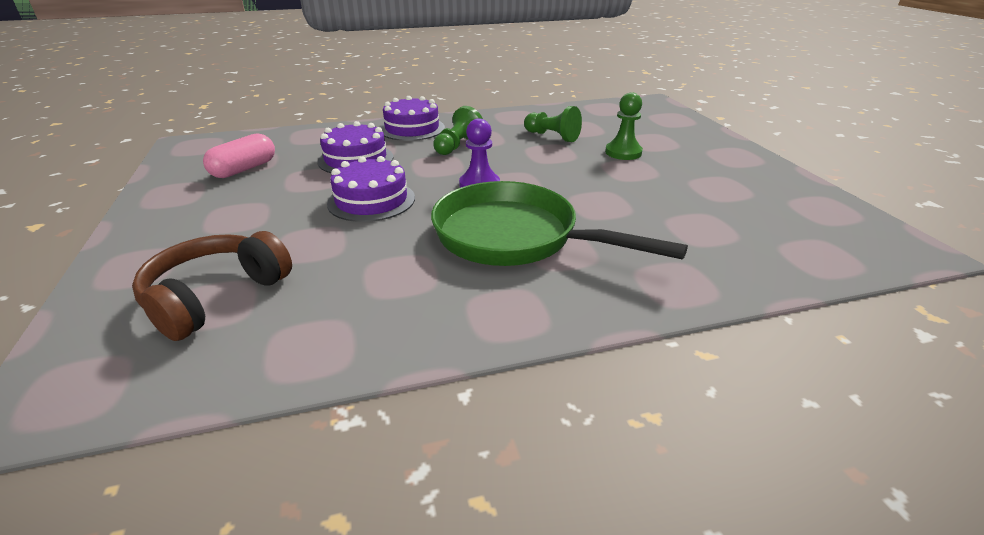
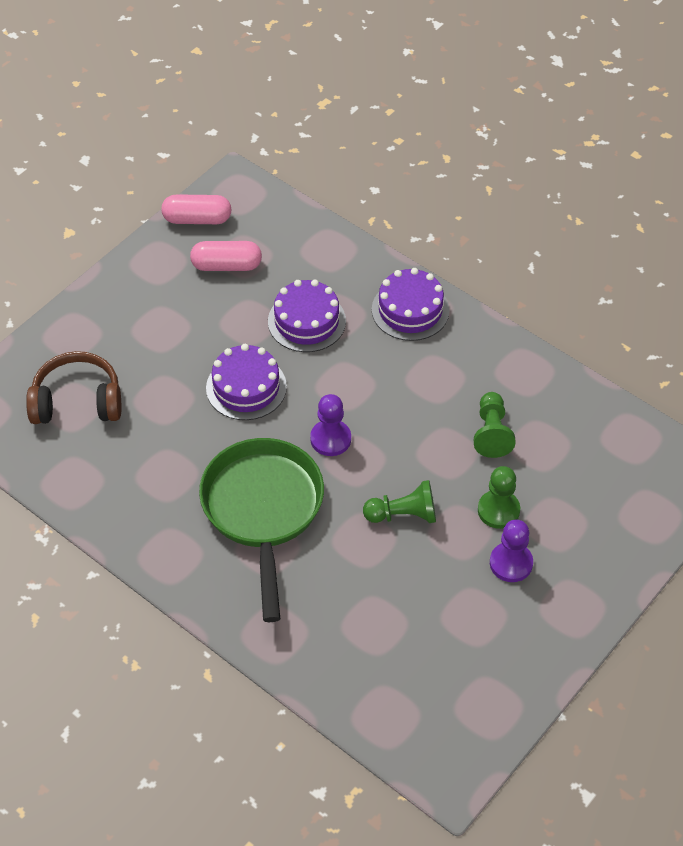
camera: 55 degrees right, 20 degrees up
(178, 165) = (197, 219): none -> pink capsule
(458, 146) = (399, 373): green pawn -> green pawn (403, 514)
(677, 162) = (511, 563): none -> purple pawn

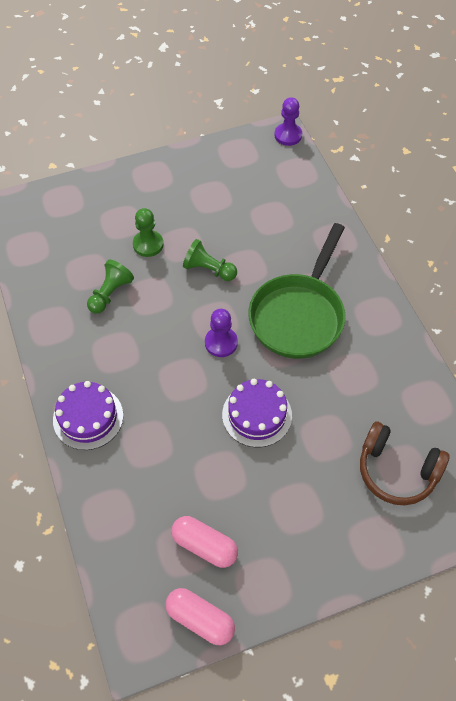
camera: 150 degrees left, 5 degrees up
(306, 321) = (174, 450): purple cake -> none
(511, 563) = (166, 213): purple pawn -> purple pawn (288, 135)

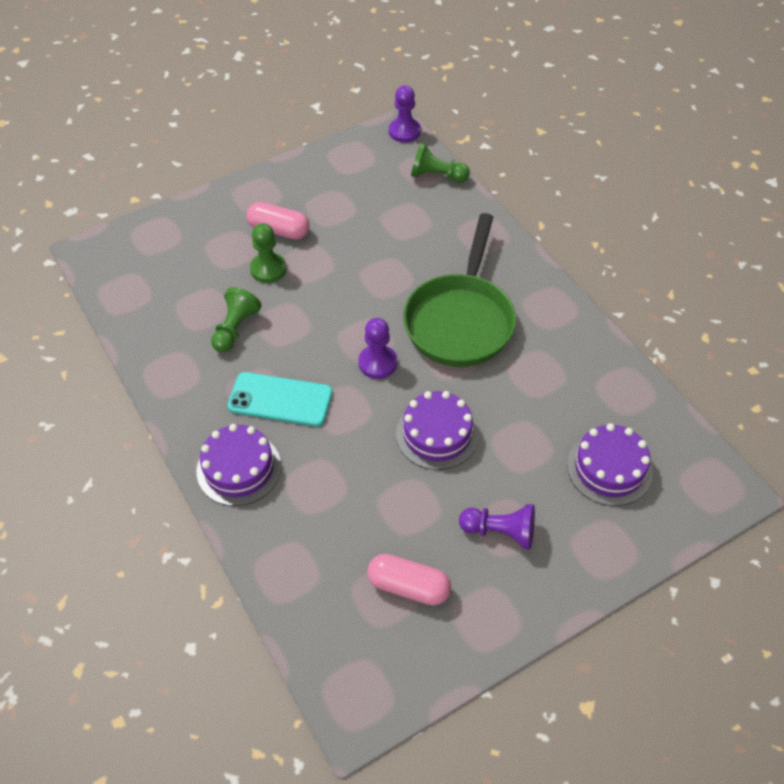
camera: 10 degrees left, 5 degrees down
(134, 362) = (280, 400): none -> turquoise phone
(200, 619) = (422, 669): pink capsule -> pink capsule (279, 230)
(209, 270) = (346, 286): green pawn -> green pawn (437, 176)
(291, 511) = (500, 532): none -> purple pawn
(396, 471) = (609, 468): brown headphones -> purple cake

